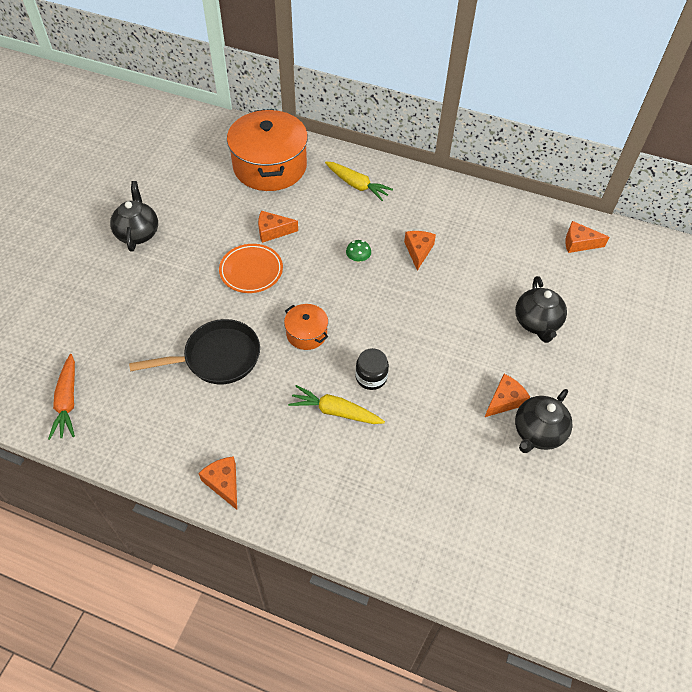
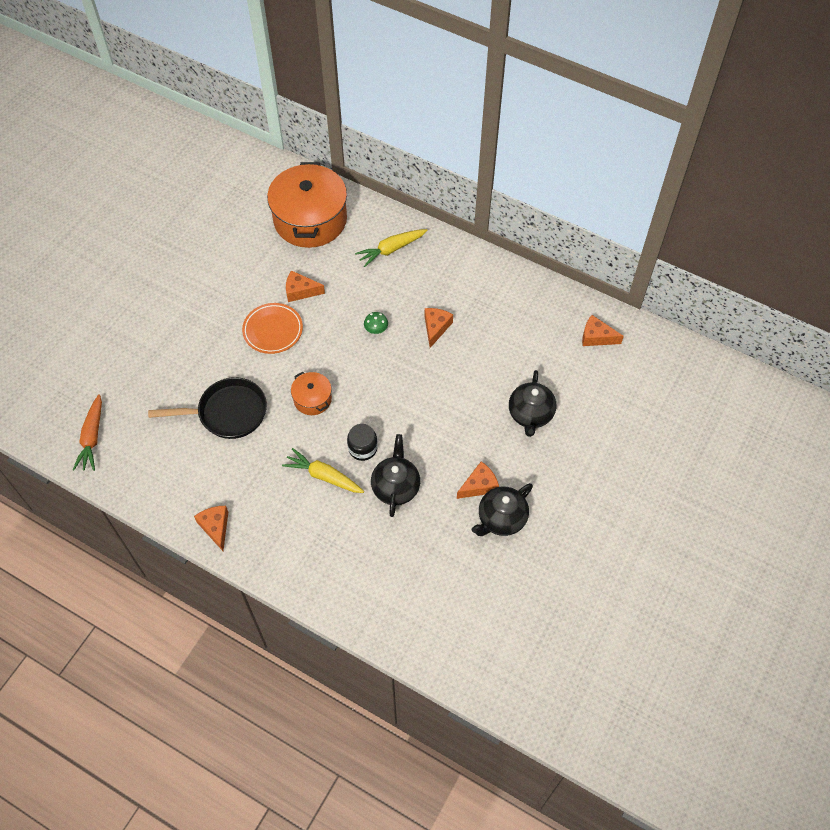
camera: 10 degrees right, 5 degrees up
(138, 233) = (173, 279): black teapot -> black teapot (395, 487)
(356, 185) = (391, 249): yellow carrot -> yellow carrot turned 105 degrees clockwise

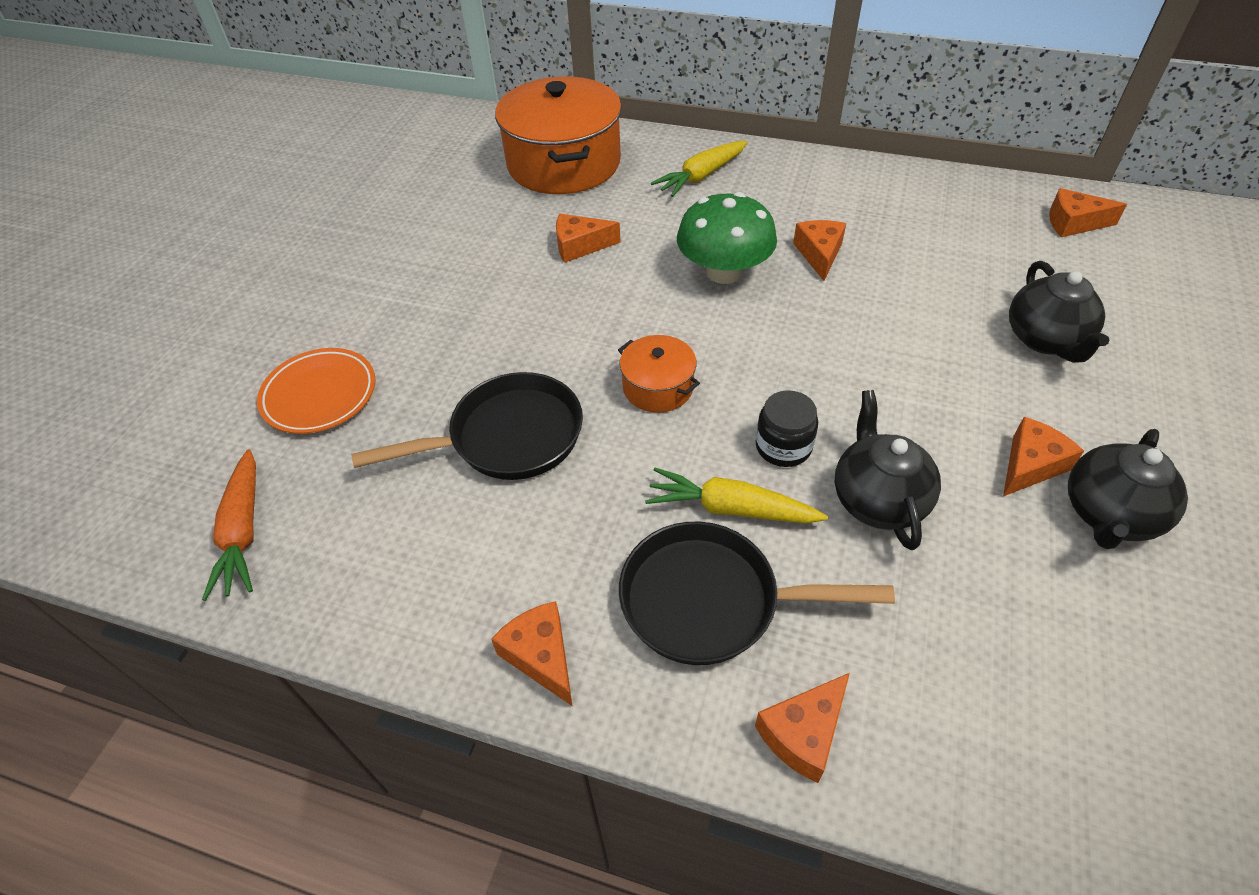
camera: 10 degrees left, 10 degrees down
(273, 330) = (552, 303): orange plate -> orange plate (319, 395)
(297, 519) = (710, 601): none -> black pan
(315, 584) = (803, 733): none -> orange cheese
(376, 329) = (724, 272): green mushroom -> green mushroom, size x2.34

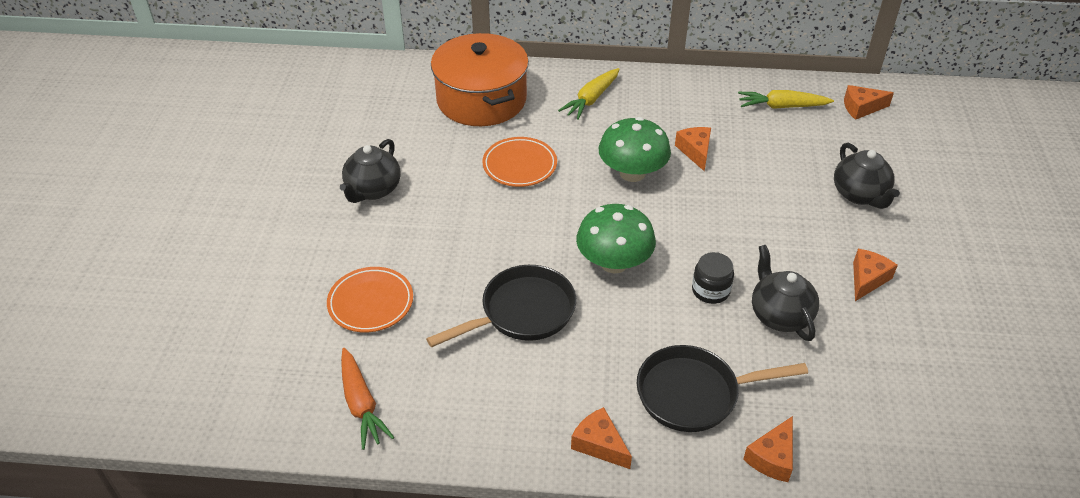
camera: 15 degrees left, 5 degrees down
(580, 246) = (519, 165): orange cheese -> orange plate
(658, 387) = (614, 262): orange pot -> green mushroom
(731, 509) = (689, 335): yellow carrot -> yellow carrot (782, 106)
(1108, 515) = (919, 303): black teapot -> black teapot (373, 190)

